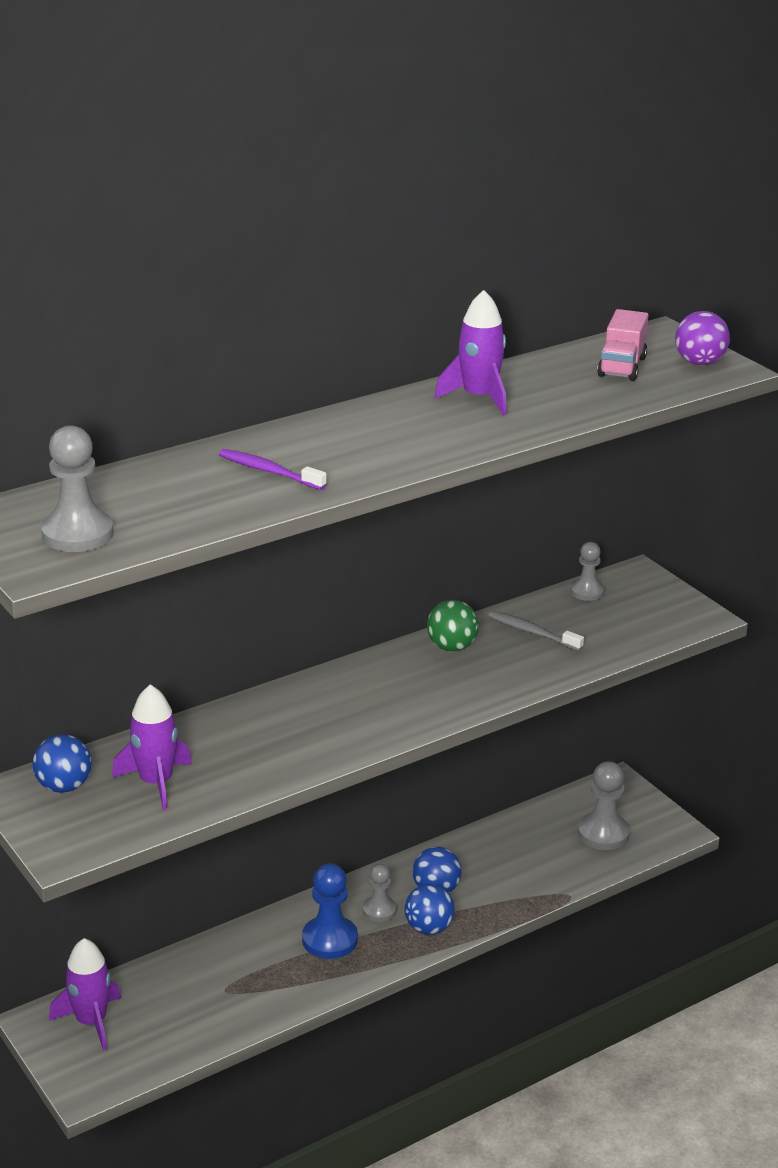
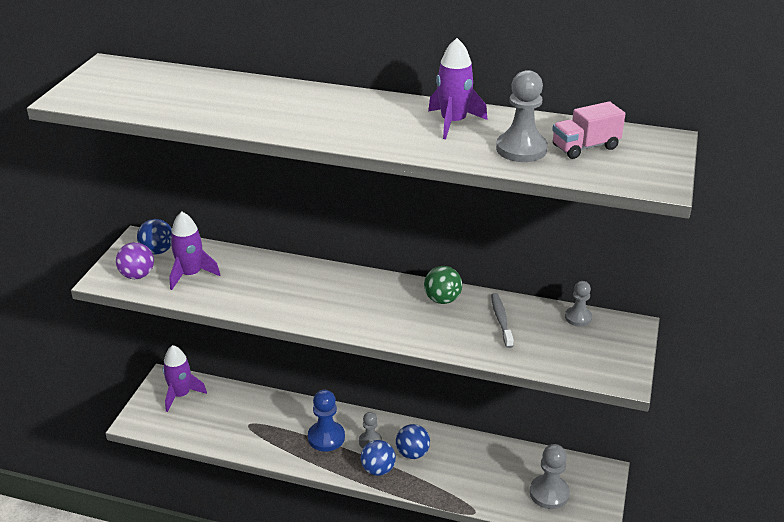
camera: 50 degrees right, 5 degrees up
(77, 534) = (115, 92): grey pawn -> grey pawn (521, 149)
(269, 471) = (257, 106): purple toothbrush -> none
(699, 363) = (646, 170): purple ball -> purple ball (137, 275)

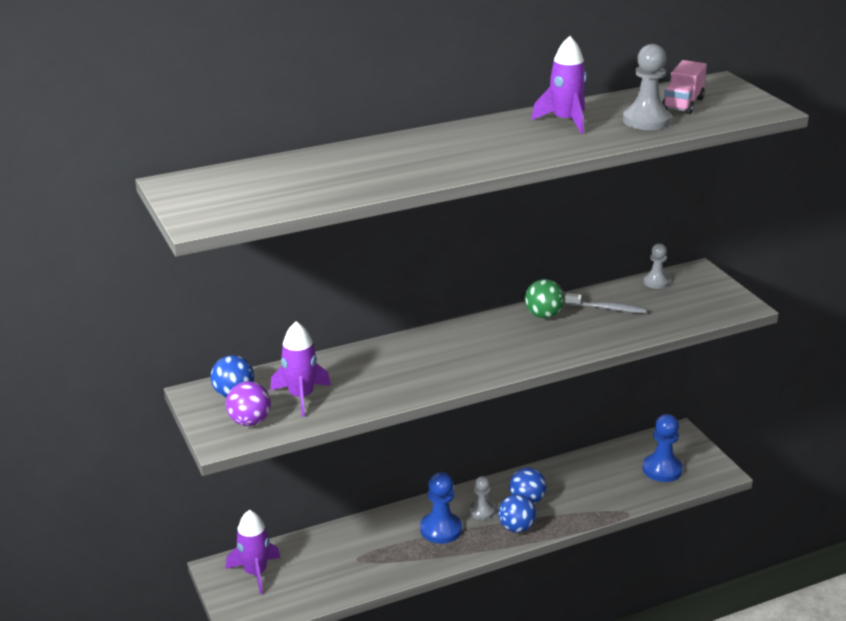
camera: 40 degrees left, 5 degrees down
(501, 320) = (607, 308): grey toothbrush -> grey toothbrush turned 150 degrees clockwise
(549, 493) = (662, 469): grey pawn -> blue pawn

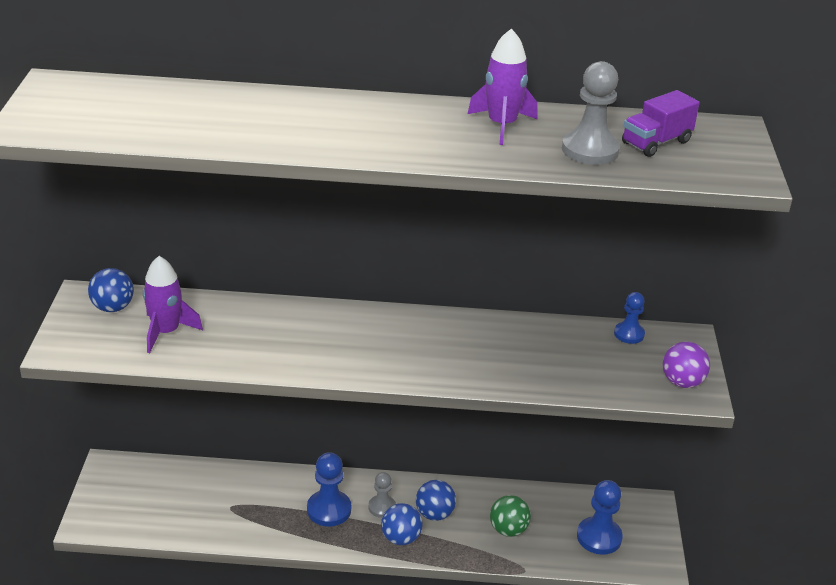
camera: 25 degrees right, 5 degrees up
(250, 421) = (99, 340): purple ball -> purple ball (682, 382)
(255, 573) = (135, 483): purple rocket -> none
(543, 315) = (474, 330): green ball -> green ball (508, 530)
(607, 308) = (547, 346): grey toothbrush -> none
(656, 282) = (629, 334): grey pawn -> blue pawn
(683, 104) = (656, 142): pink truck -> purple truck

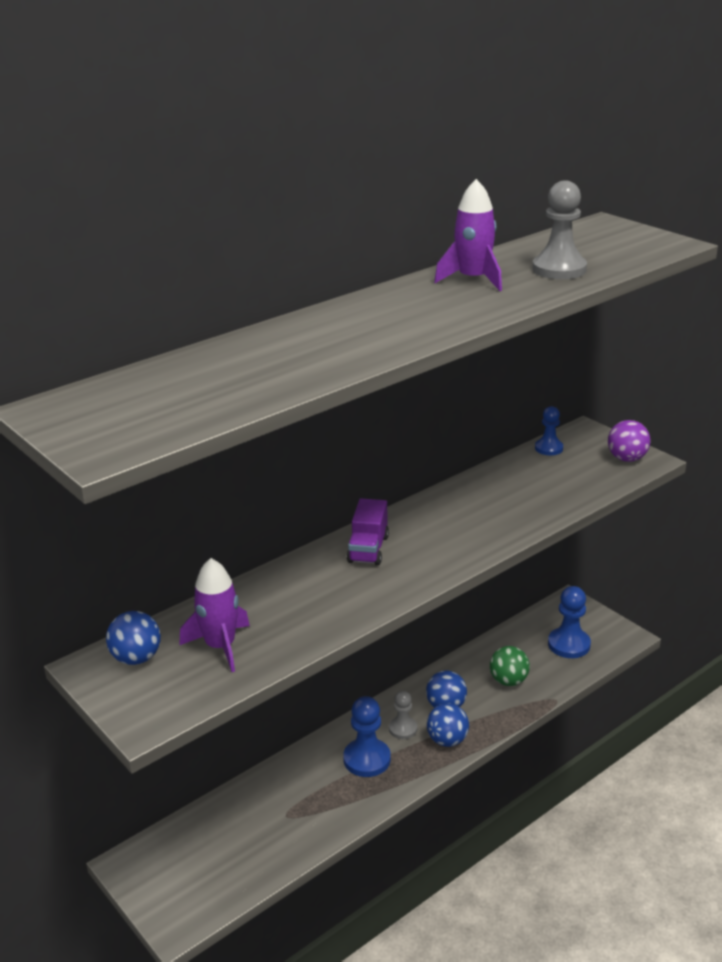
camera: 40 degrees left, 5 degrees down
(656, 142) = (584, 249): purple truck -> purple truck (368, 549)

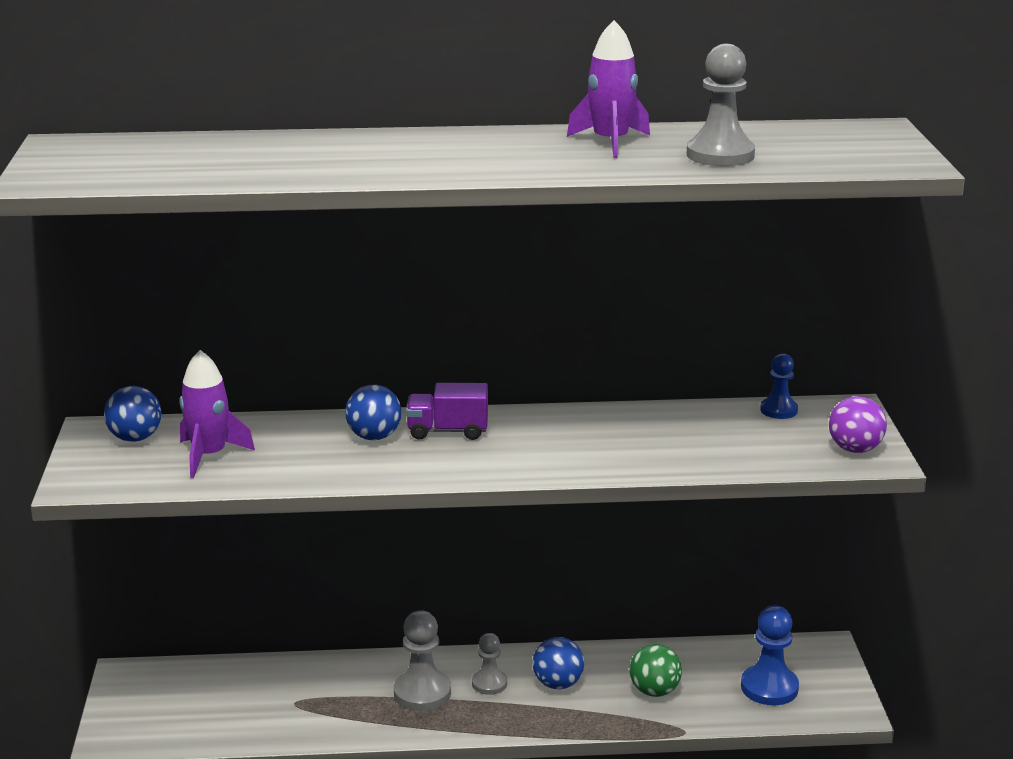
camera: 35 degrees right, 5 degrees down
(367, 759) = (422, 693): blue pawn -> grey pawn
(368, 549) = (447, 431): purple truck -> purple truck turned 45 degrees clockwise
(447, 740) = (521, 714): blue ball -> blue ball (374, 437)

